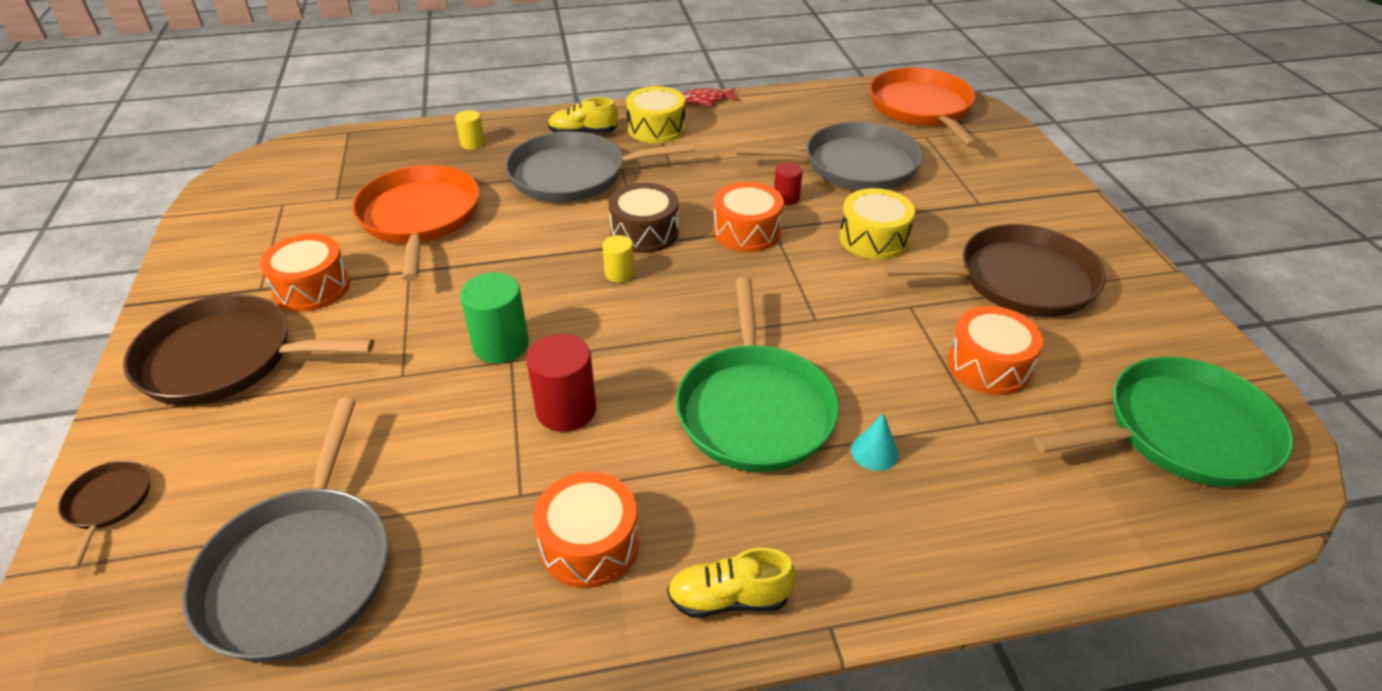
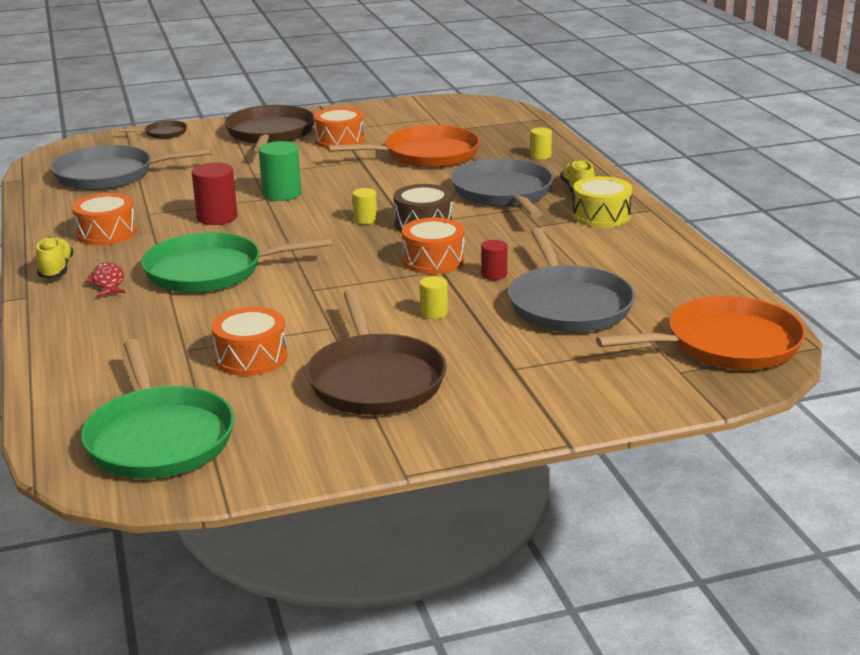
camera: 85 degrees right, 15 degrees down
(705, 101) = (671, 232): red fish -> red fish (108, 282)
(873, 238) = (434, 313): yellow drum -> yellow cylinder
(874, 452) = (161, 310): turquoise cone -> none

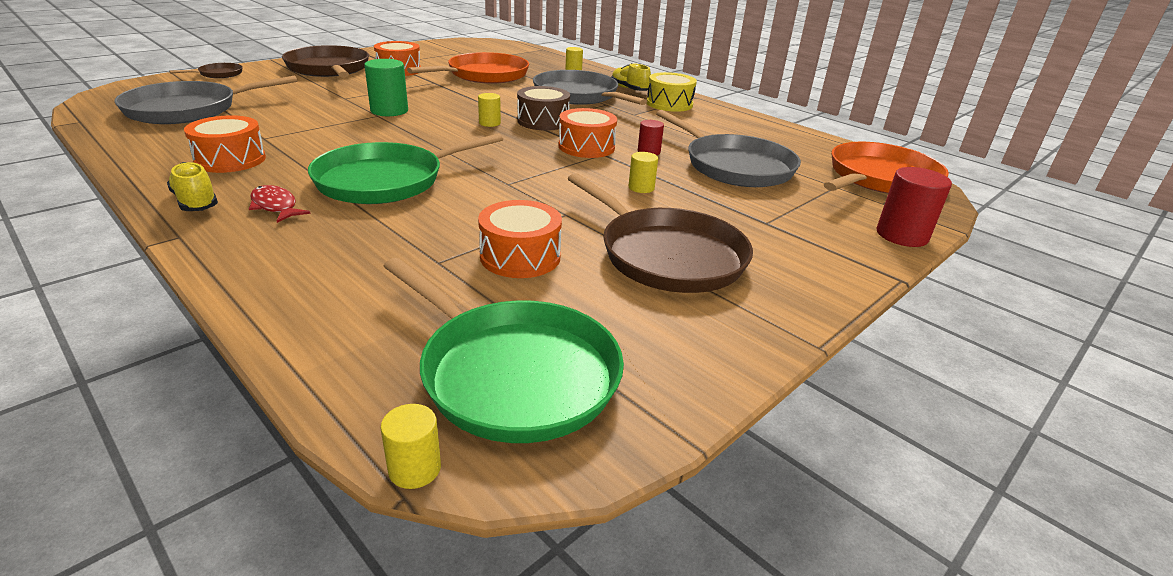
camera: 30 degrees left, 5 degrees up
(51, 474) = (414, 469): none -> yellow cylinder
(217, 217) = (344, 134): red cylinder -> red cylinder (902, 235)

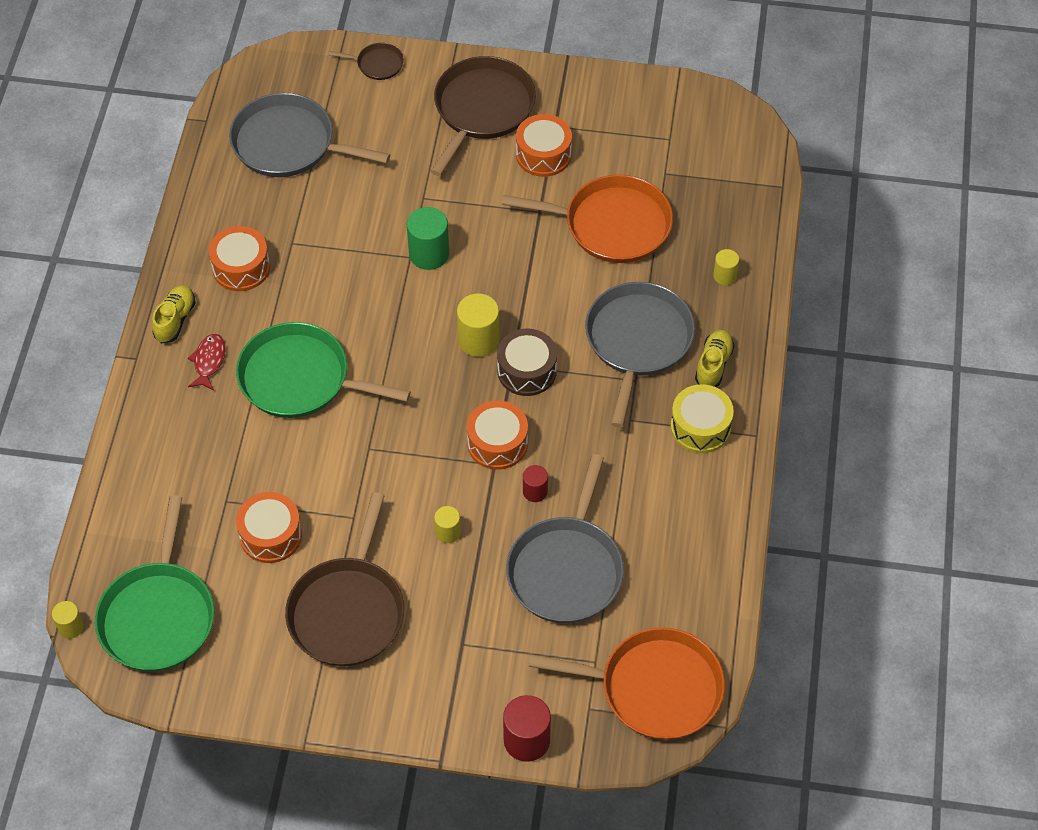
camera: 55 degrees right, 25 degrees up
(489, 123) = (478, 340): yellow cylinder -> yellow cylinder, size x1.73

